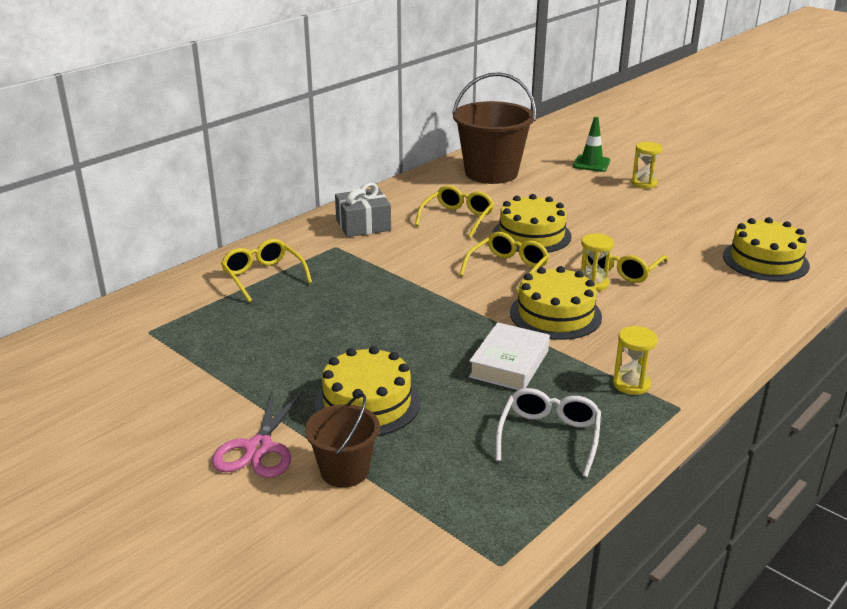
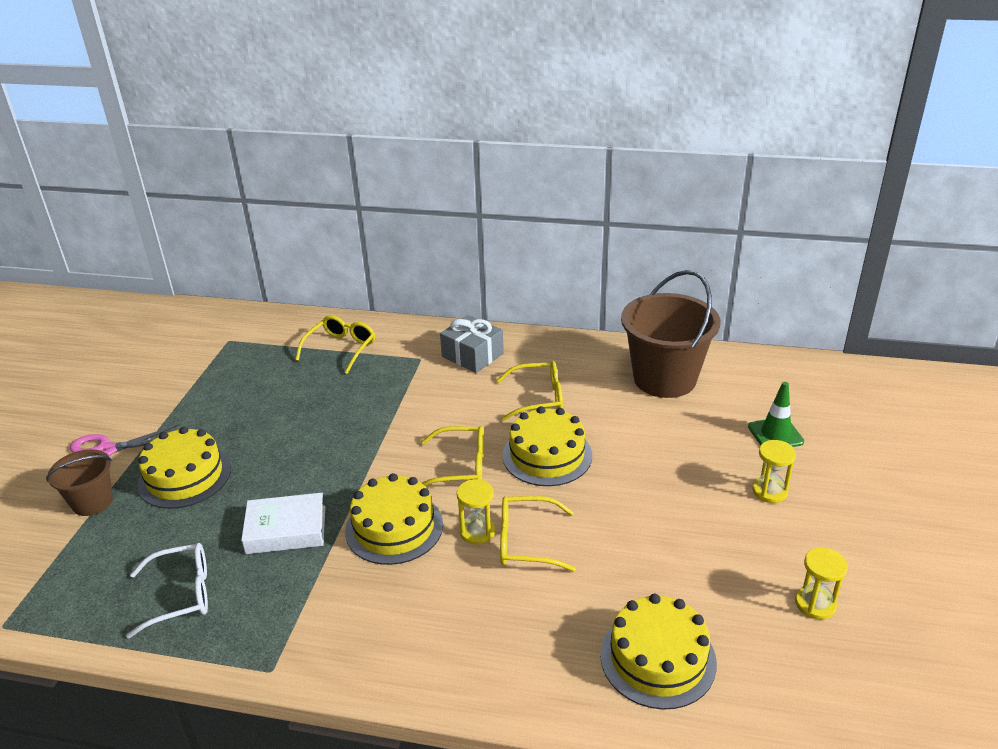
camera: 60 degrees right, 5 degrees up
(631, 384) = (295, 621): yellow hourglass -> yellow hourglass (815, 604)

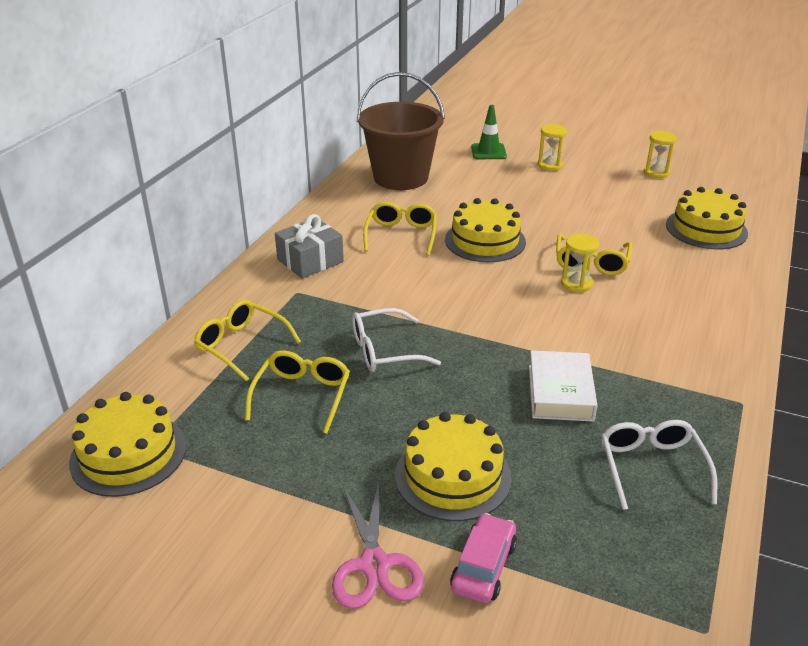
camera: 80 degrees left, 0 degrees up
(92, 502) = (483, 566): brown bucket -> pink car
(341, 418) = (384, 351): none -> white glasses
(394, 527) = (565, 326): yellow cake -> yellow cake (128, 454)
(461, 466) = (488, 284): yellow glasses -> yellow glasses (302, 395)

